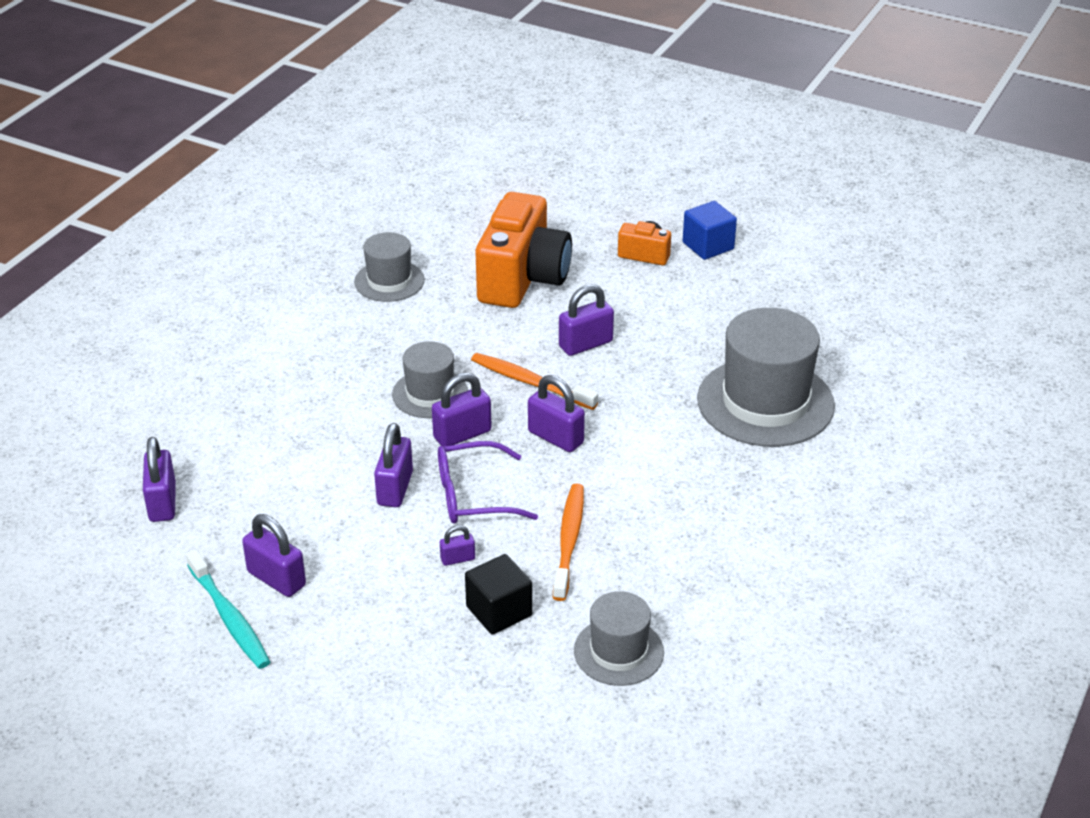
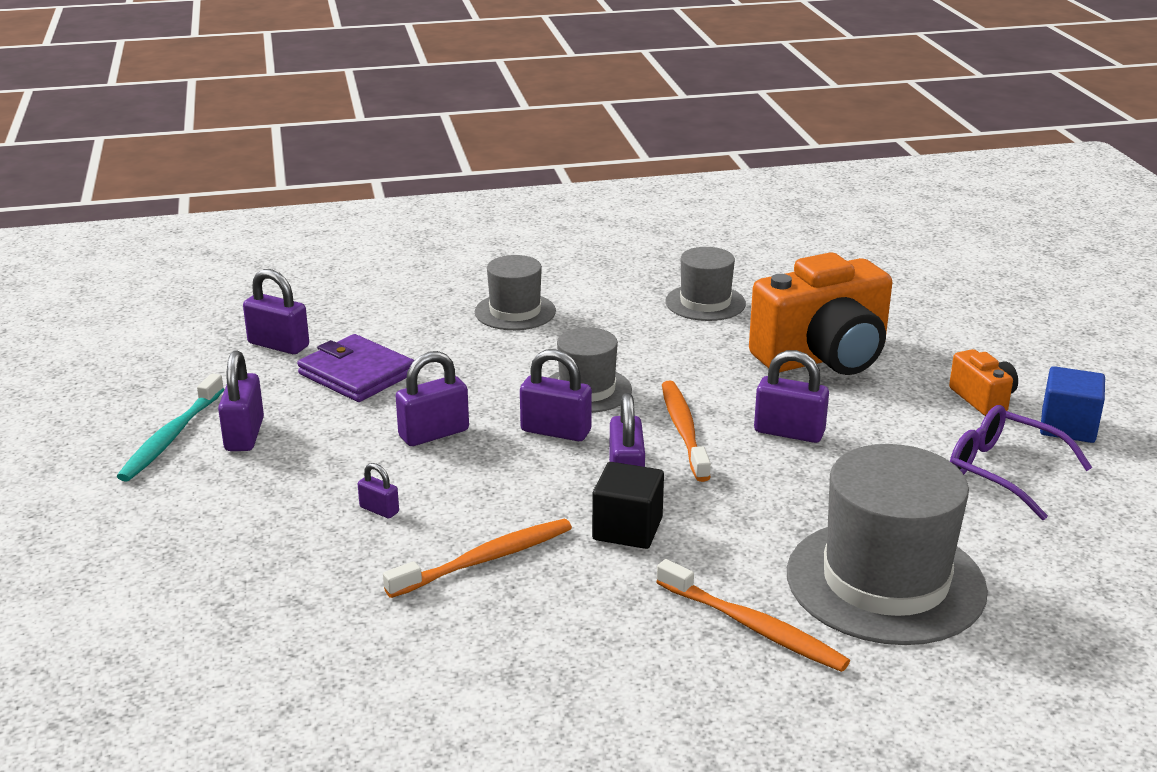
camera: 50 degrees right, 10 degrees down
(162, 503) = (278, 345): purple padlock -> purple padlock turned 75 degrees clockwise
(263, 484) = (357, 374): none -> purple wallet
(473, 496) = (478, 476): purple glasses -> purple glasses (1002, 472)
(499, 611) = (332, 567): black cube -> black cube (627, 529)
(618, 651) = (354, 671): grey hat -> grey hat (515, 312)
(750, 473) = (752, 626): none -> orange toothbrush

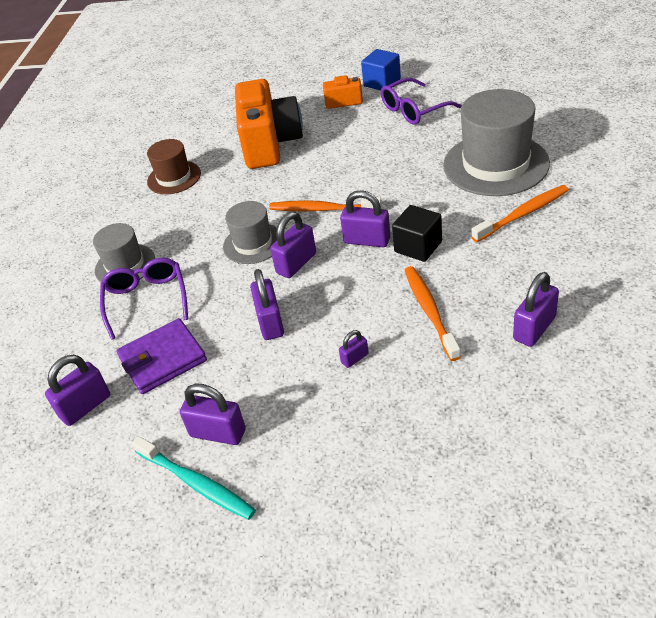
camera: 65 degrees left, 15 degrees up
(455, 340) = (146, 300): none -> purple glasses
(705, 303) = (174, 177): grey hat -> brown hat
(789, 432) = (344, 170): purple padlock -> purple padlock (534, 328)

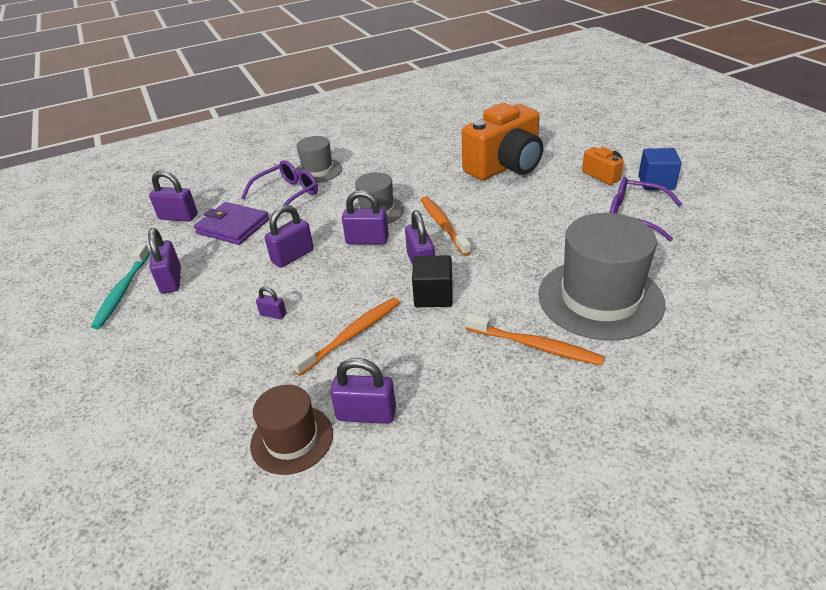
camera: 55 degrees right, 5 degrees down
(174, 177) = (426, 146): brown hat -> brown hat (292, 439)

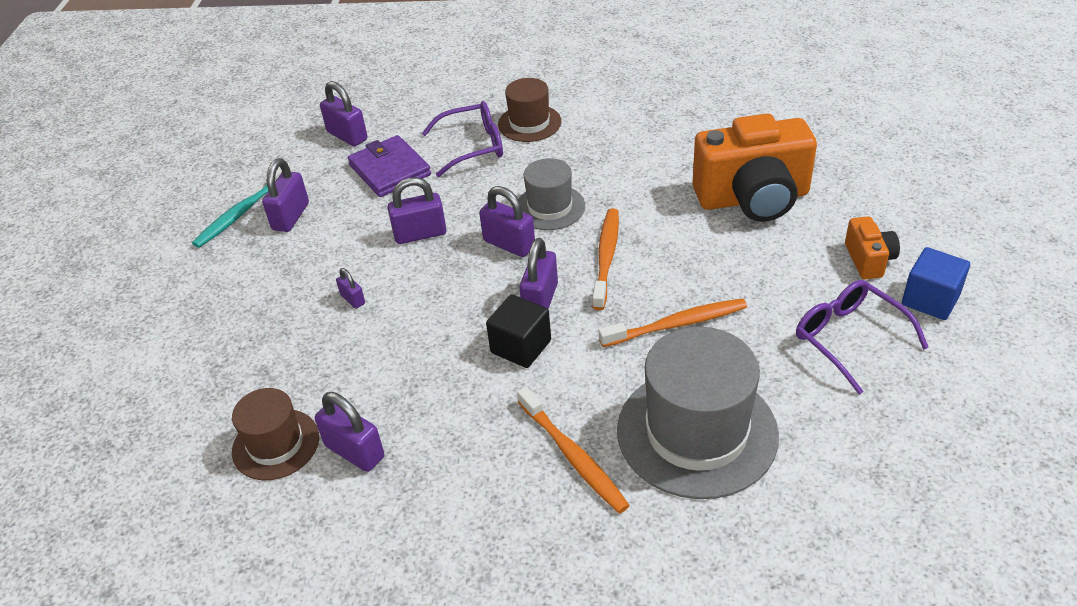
camera: 30 degrees right, 5 degrees up
(318, 171) = (529, 123): grey hat -> brown hat
(351, 335) = (405, 358): orange toothbrush -> orange toothbrush (676, 324)

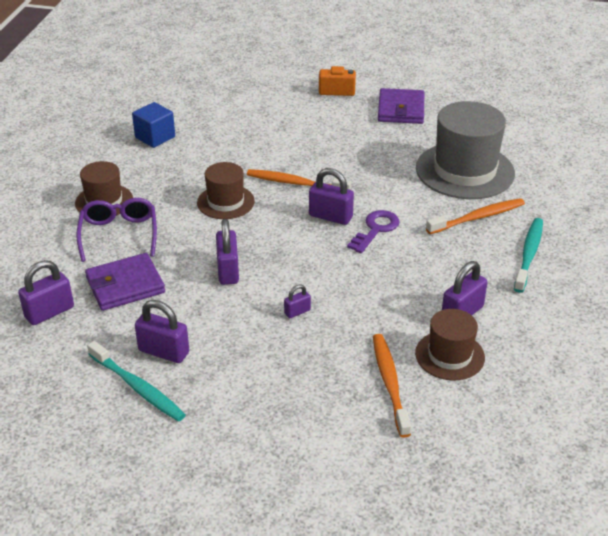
camera: 85 degrees left, 5 degrees down
(491, 525) = (529, 254): none -> turquoise toothbrush
(509, 244) = (261, 225): purple padlock -> none
(521, 346) = (375, 229): black cube -> purple key
(550, 207) = (225, 202): grey hat -> brown hat
(676, 324) = (372, 165): orange toothbrush -> orange toothbrush (390, 383)
(753, 198) = (259, 117): orange camera -> none
(849, 338) = (401, 109): purple glasses -> purple wallet
(930, 299) = (377, 80): blue cube -> blue cube (155, 137)

